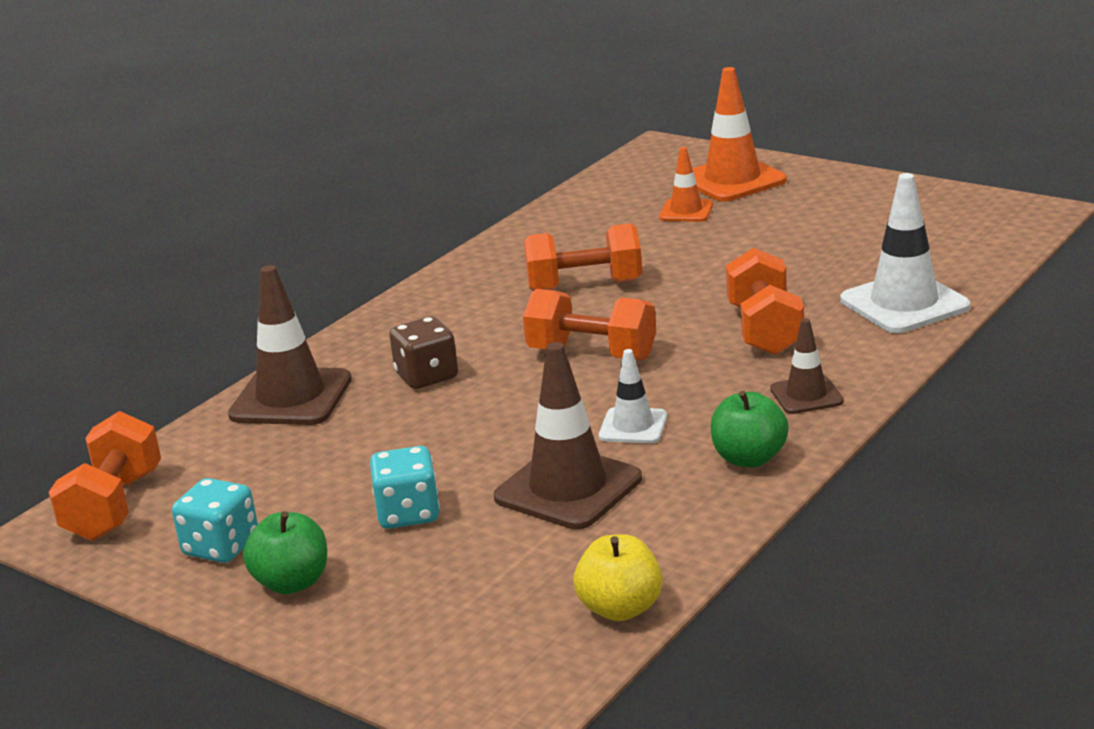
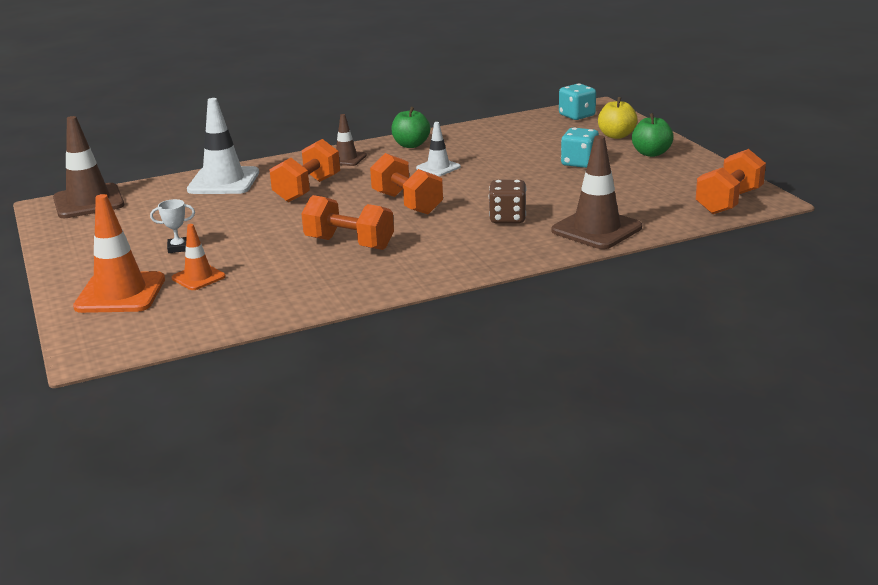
camera: 150 degrees left, 0 degrees up
(221, 547) = (677, 172): turquoise dice -> turquoise dice (577, 115)
(568, 488) = (499, 154): brown traffic cone -> brown traffic cone (88, 202)
(620, 608) = (527, 119): yellow apple -> yellow apple (616, 135)
(770, 224) = (178, 248): none -> white trophy

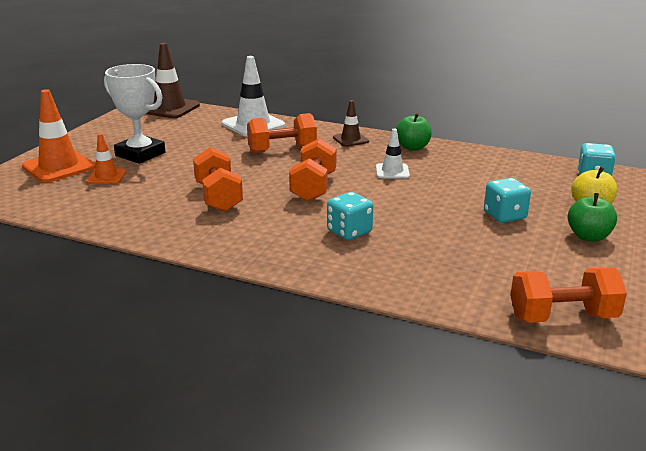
camera: 45 degrees right, 0 degrees up
(178, 248) = (140, 154): white trophy -> white trophy, size x2.30
(507, 218) = (349, 232): brown dice -> turquoise dice
(596, 229) = (390, 276): brown traffic cone -> none

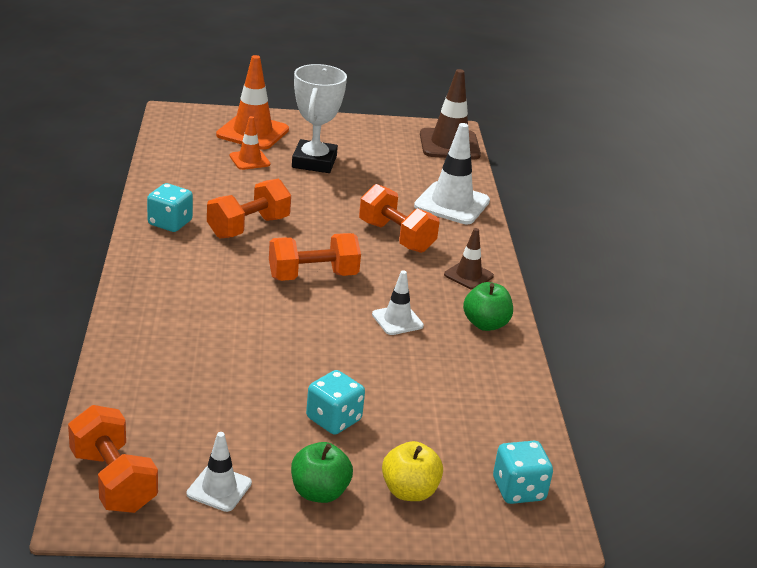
camera: 60 degrees right, 5 degrees up
(349, 232) = (222, 317): turquoise dice -> turquoise dice (170, 223)
(579, 273) = (219, 488): none -> white traffic cone

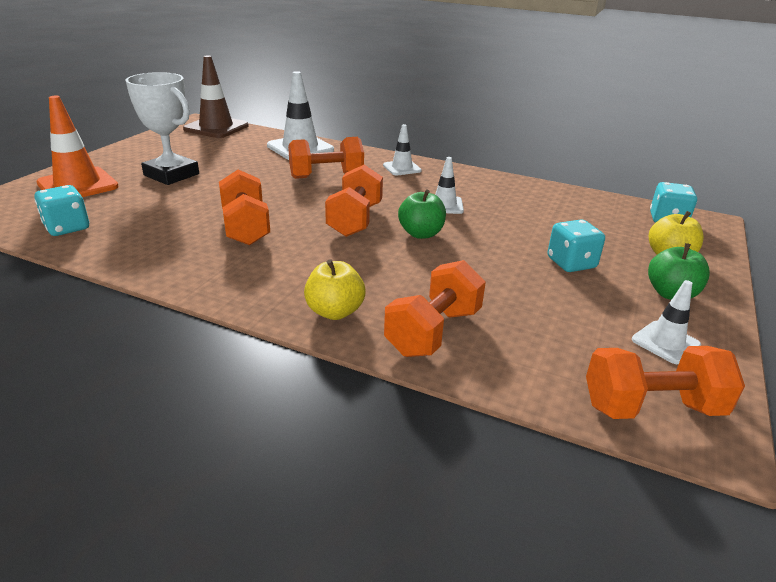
camera: 60 degrees left, 0 degrees up
(148, 304) = (335, 312): none -> yellow apple
(151, 356) = (433, 332): none -> orange dumbbell
(170, 223) = (190, 264): turquoise dice -> turquoise dice (67, 228)
(249, 160) = (126, 198): orange traffic cone -> none
(468, 275) = (402, 168): brown traffic cone -> white traffic cone
(485, 324) = (468, 179): green apple -> green apple (421, 234)

